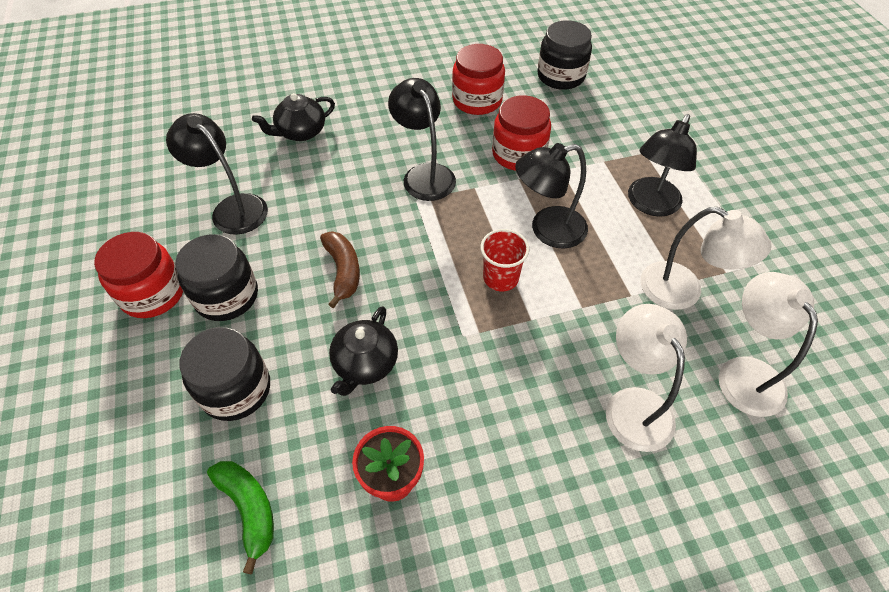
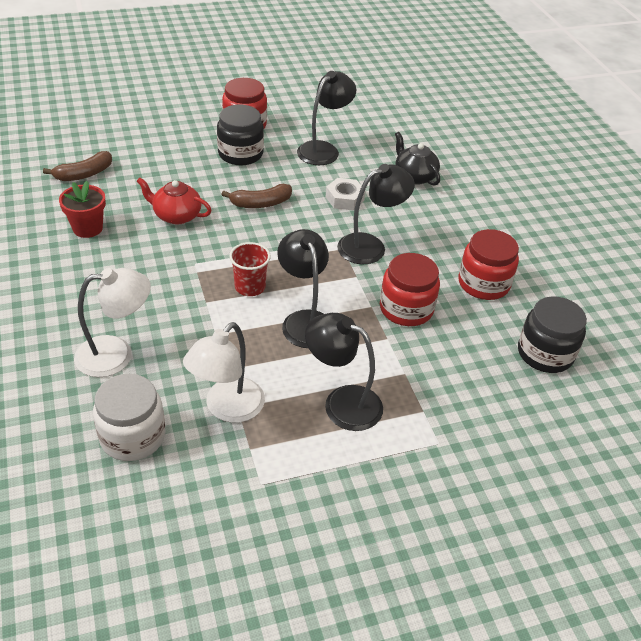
camera: 85 degrees right, 10 degrees down
(236, 389) = (165, 163): black jar -> none
(249, 509) = (84, 174): green banana -> brown banana
(338, 192) = (344, 199): none -> white nut
(365, 364) = (176, 215): black teapot -> red teapot
(744, 373) = (132, 436): white lamp -> white jar

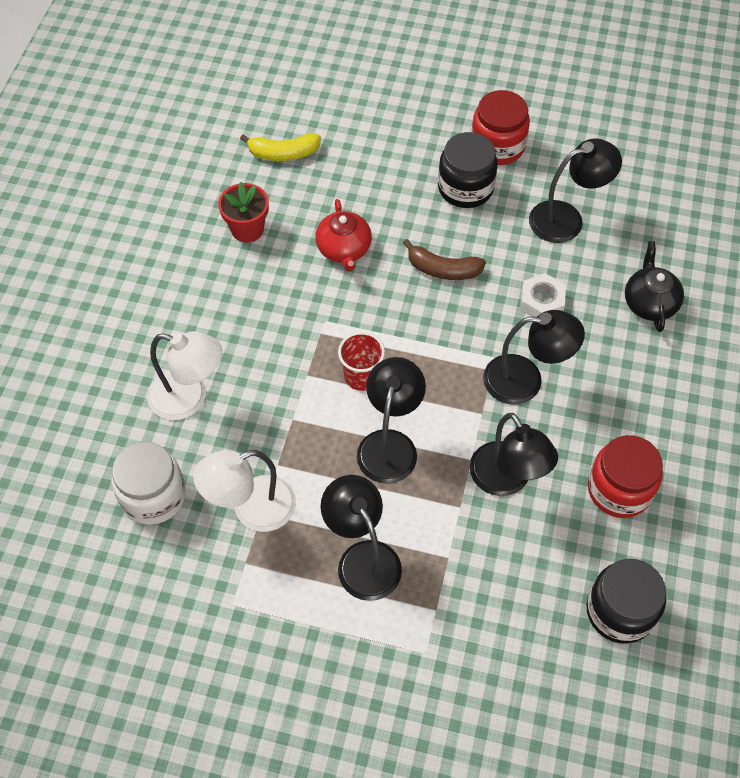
camera: 35 degrees right, 15 degrees up
(84, 174) = (283, 153): brown banana -> yellow banana
(176, 215) = (344, 249): red teapot -> red teapot turned 150 degrees counterclockwise
(406, 309) = (506, 480): red jar -> black lamp

